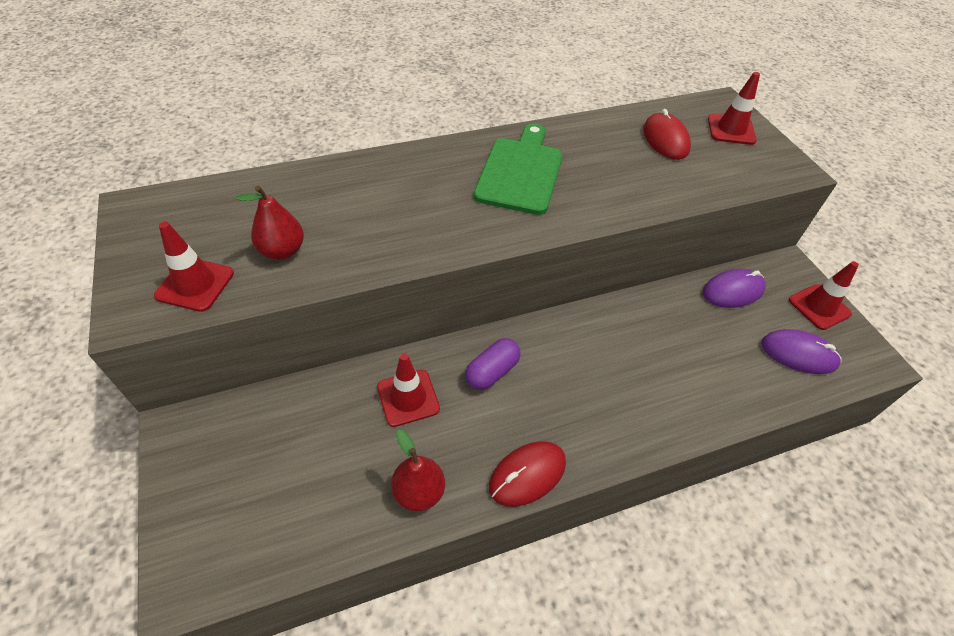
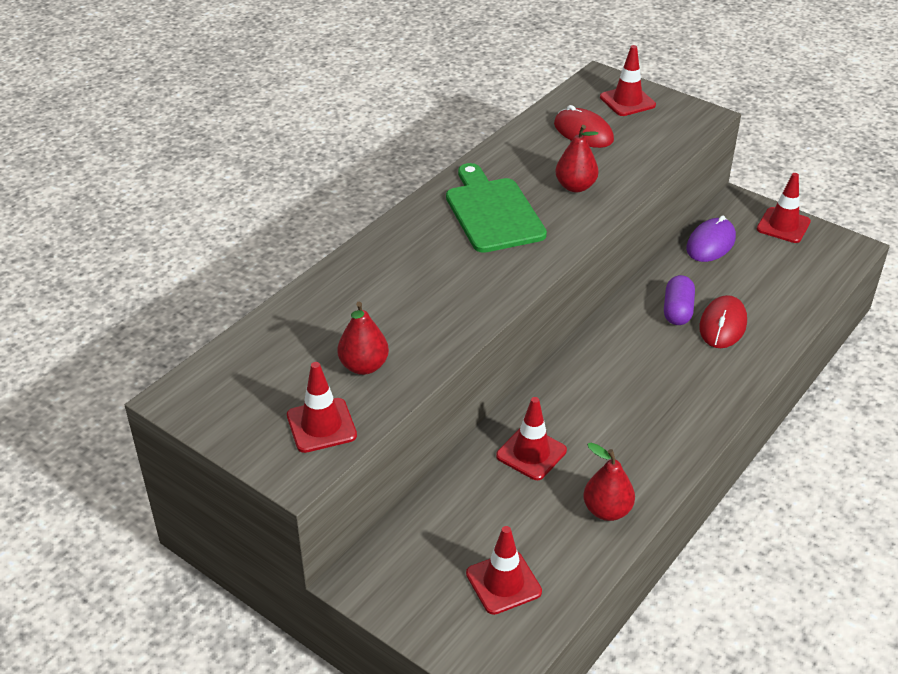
camera: 30 degrees left, 10 degrees down
(272, 506) = (503, 583): none -> red traffic cone
(492, 372) = (579, 399): purple capsule -> purple capsule (677, 311)
(527, 474) = (675, 455): red mouse -> red mouse (722, 325)
(613, 182) = (575, 187): none -> red pear
(798, 354) = (795, 269): purple mouse -> none

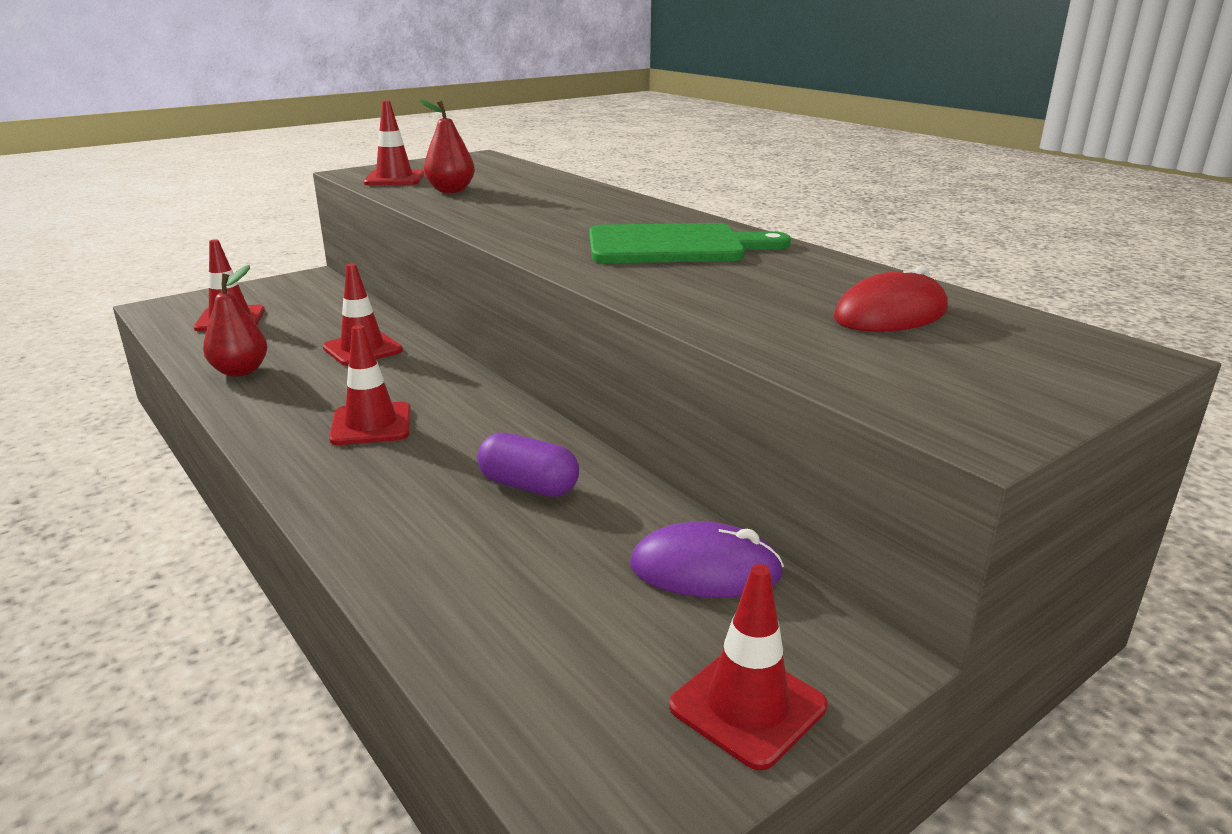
camera: 105 degrees right, 15 degrees down
(575, 187) = (716, 290): red pear -> none
(627, 101) = (1026, 364): red traffic cone -> red traffic cone (371, 424)
(710, 243) = (705, 569): purple mouse -> purple mouse turned 45 degrees counterclockwise
(722, 325) = (463, 520): red mouse -> none

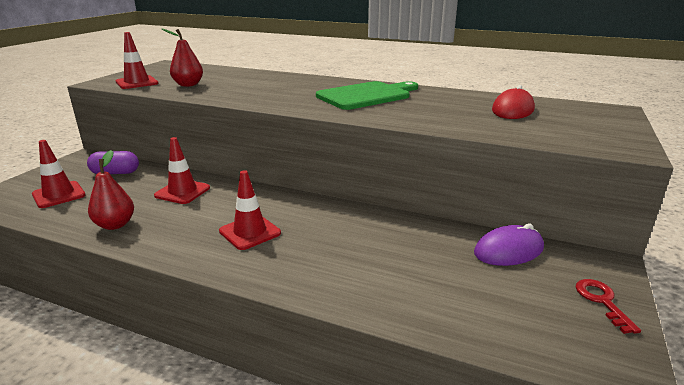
camera: 30 degrees left, 0 degrees up
(528, 486) = (380, 238): purple capsule -> purple capsule (115, 173)
(748, 706) = (602, 301): red traffic cone -> red key

